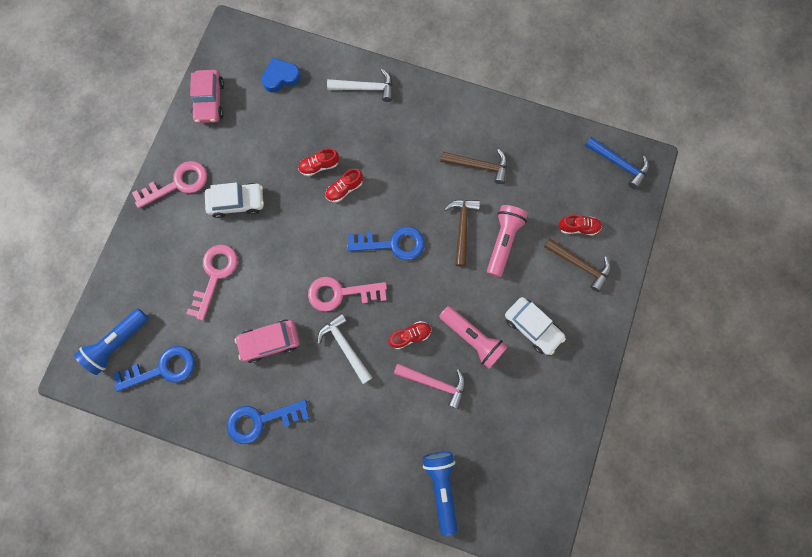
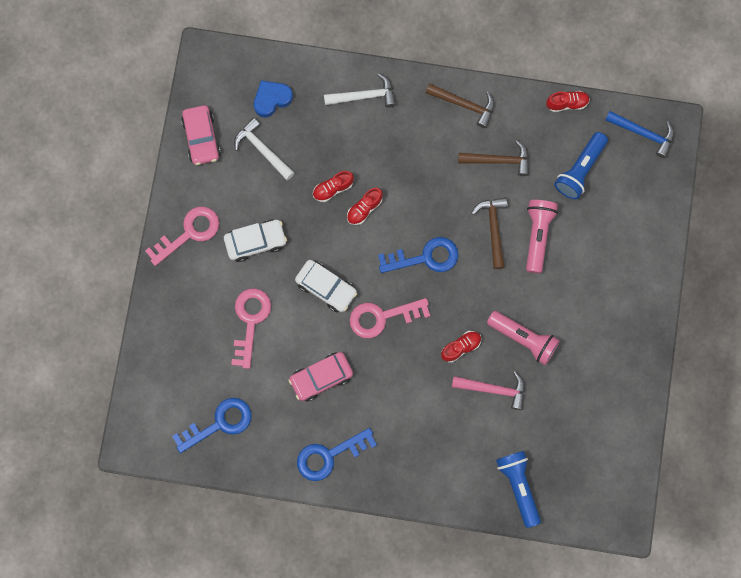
camera: 10 degrees left, 0 degrees up
(118, 343) = (168, 406): blue flashlight -> blue flashlight (580, 170)
(345, 346) = (397, 369): white hammer -> white hammer (262, 150)
(532, 327) = (581, 317): white car -> white car (326, 288)
(578, 227) = (611, 208): red shoe -> red shoe (567, 103)
(580, 265) = (619, 246): brown hammer -> brown hammer (464, 105)

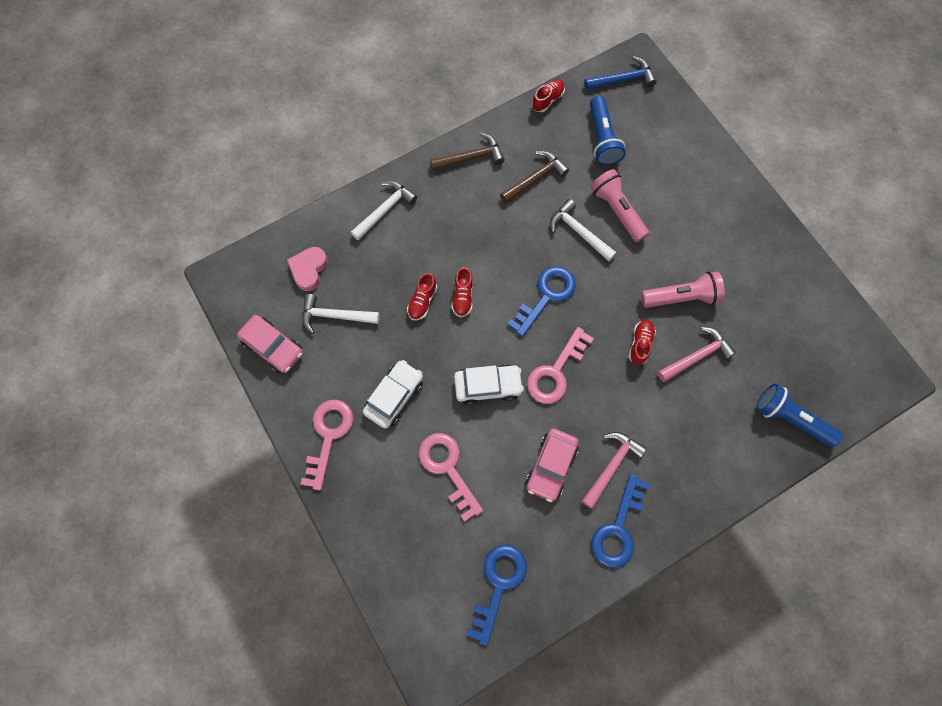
camera: 40 degrees left, 5 degrees down
(272, 99) = (309, 270): blue heart -> pink heart
(362, 412) = (611, 466): none -> pink hammer
(493, 229) = (578, 232): brown hammer -> white hammer

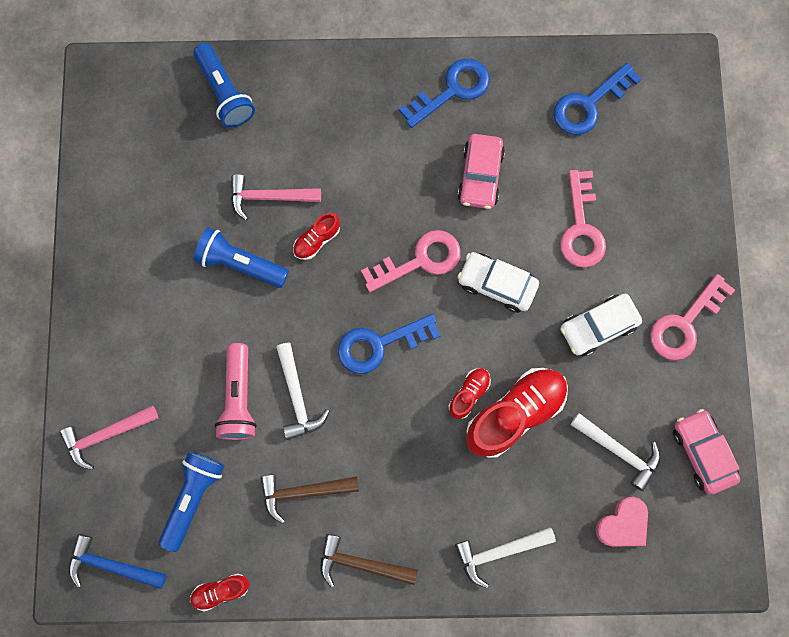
camera: 150 degrees left, 5 degrees up
(422, 301) = (515, 414): red shoe -> red shoe, size x2.02
(551, 466) = (480, 176): pink car -> pink car turned 135 degrees clockwise
(611, 466) = (423, 145): pink hammer -> pink hammer (106, 435)
(681, 297) = (240, 263): pink flashlight -> blue flashlight

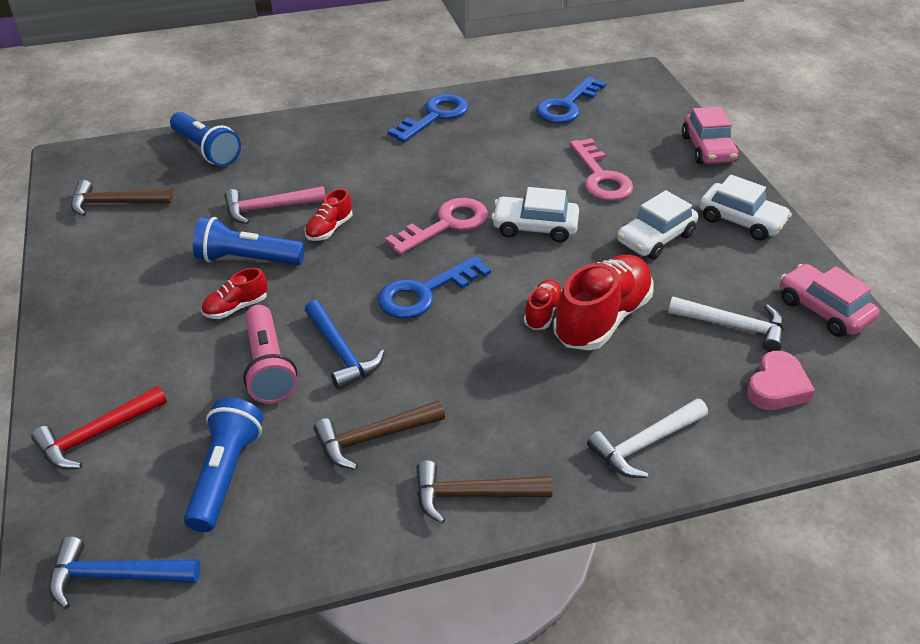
camera: 15 degrees left, 35 degrees down
(106, 435) = (97, 435): pink hammer -> red hammer
(136, 155) = (115, 203): none -> brown hammer
(221, 591) = (284, 570): red shoe -> red shoe (236, 307)
(297, 397) = (341, 353): white hammer -> blue hammer
(480, 176) = (484, 161): pink car -> pink car (708, 149)
(685, 323) = (741, 221): pink key -> white car

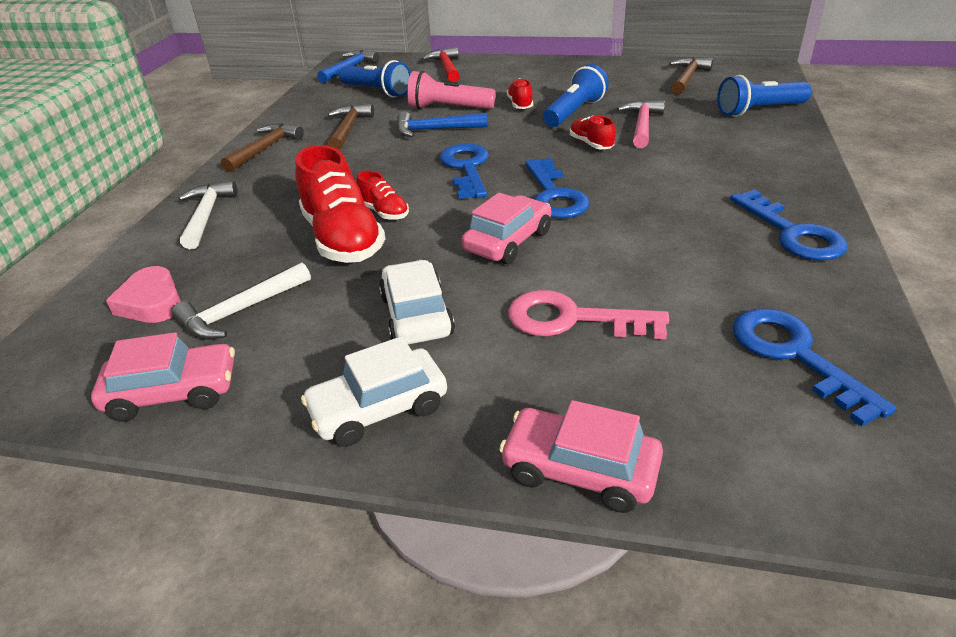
camera: 120 degrees right, 5 degrees down
(446, 225) = (554, 195): pink key -> blue key
(535, 227) = (508, 241): white car -> pink car

